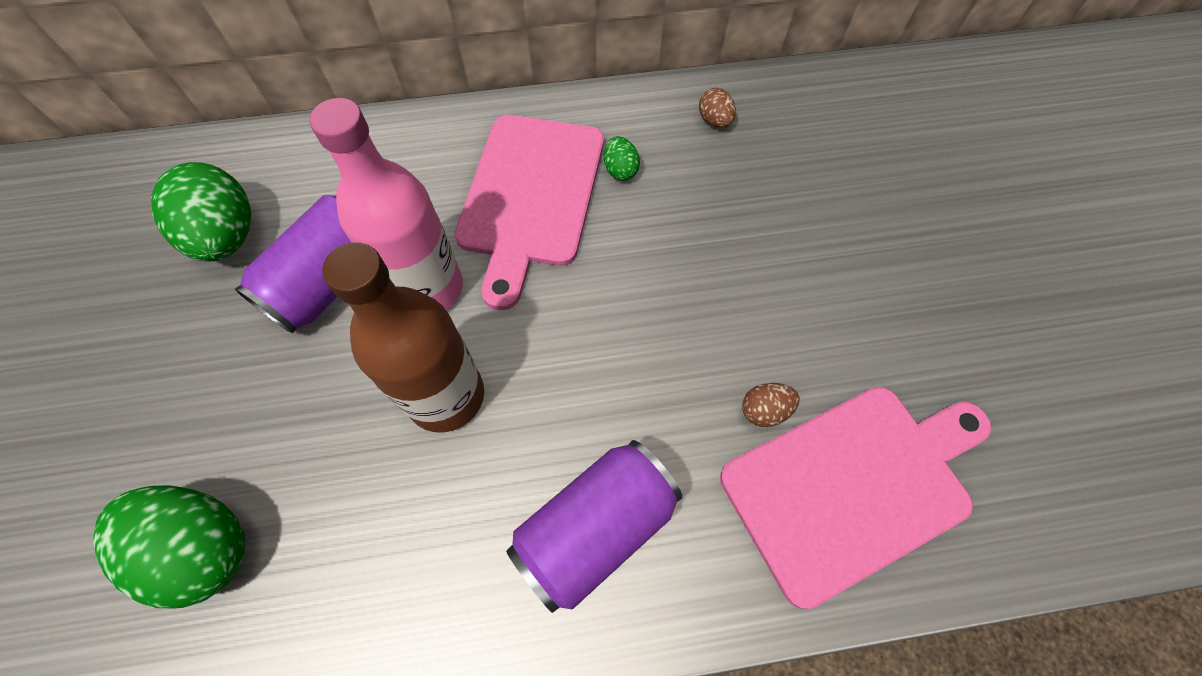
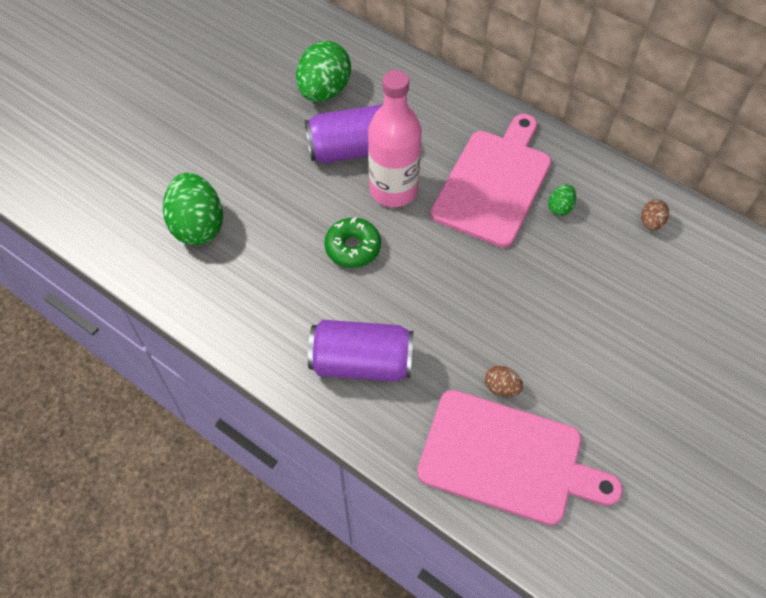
camera: 45 degrees right, 5 degrees down
(446, 396) = (353, 247): brown bottle -> green donut
(530, 196) = (494, 183): pink cutting board -> pink cutting board turned 150 degrees clockwise

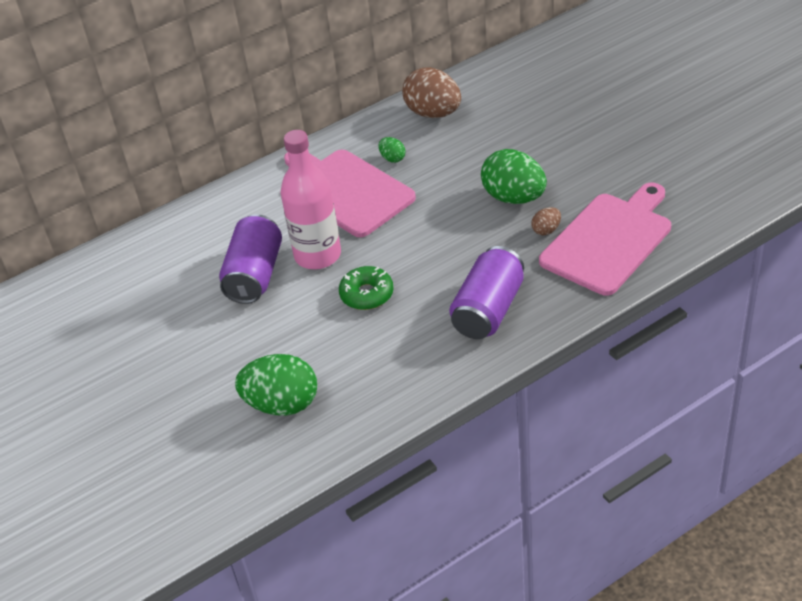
camera: 65 degrees left, 15 degrees down
(324, 91) = (170, 282): green egg -> green egg (514, 197)
(651, 222) = (433, 113): brown egg -> brown egg, size x2.16

